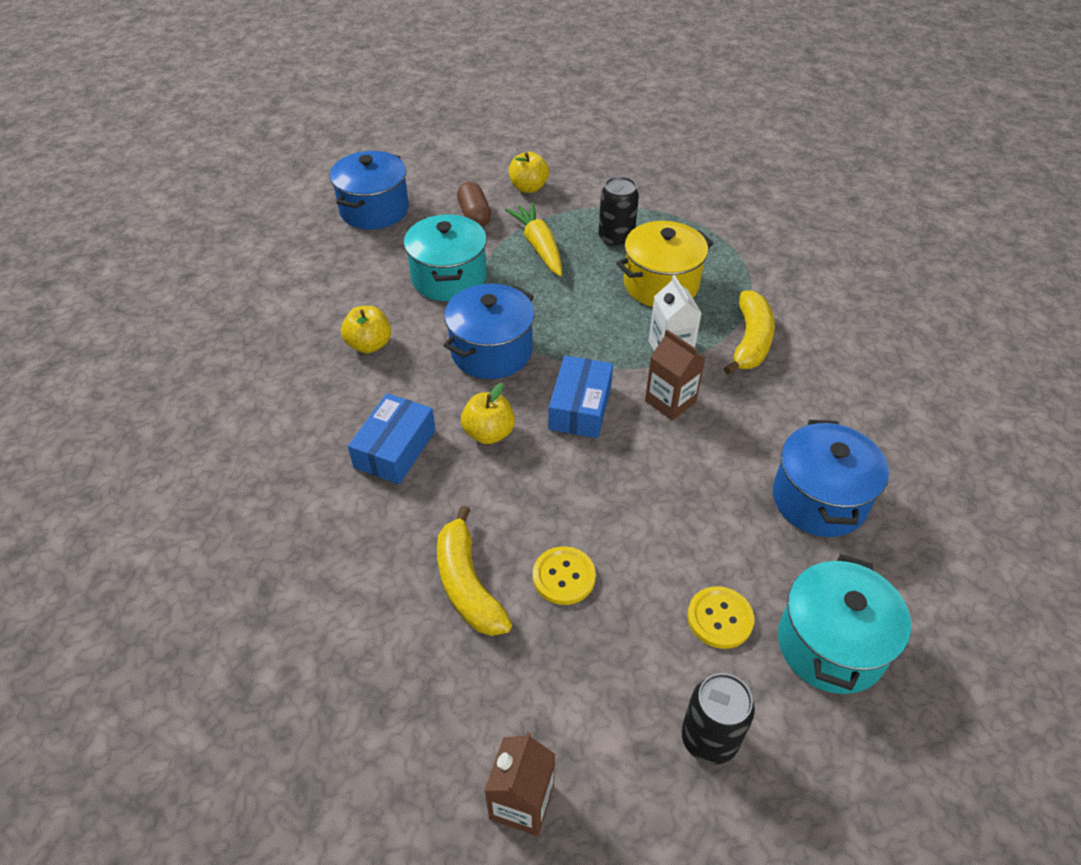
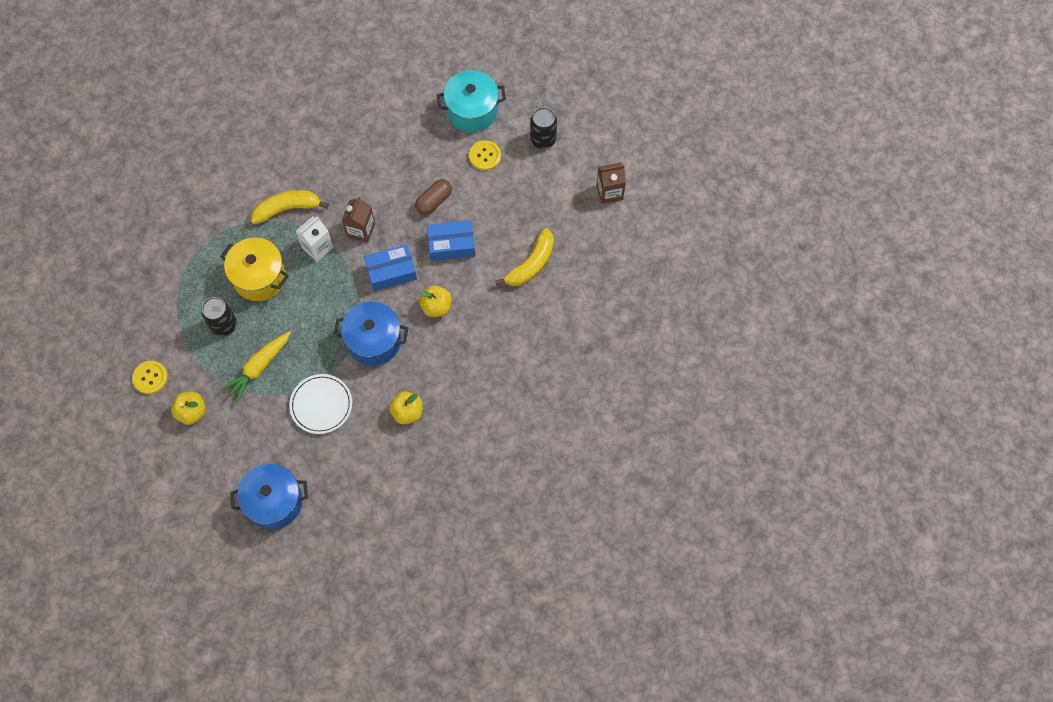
camera: 120 degrees left, 20 degrees up
(395, 449) = (474, 346): blue box -> blue box (451, 245)
(449, 278) = (321, 405): turquoise pot -> white plate
(474, 215) = (245, 429): brown capsule -> brown capsule (434, 201)
(564, 577) = (502, 227): yellow button -> yellow button (150, 378)
(819, 499) = (391, 139): blue pot -> none

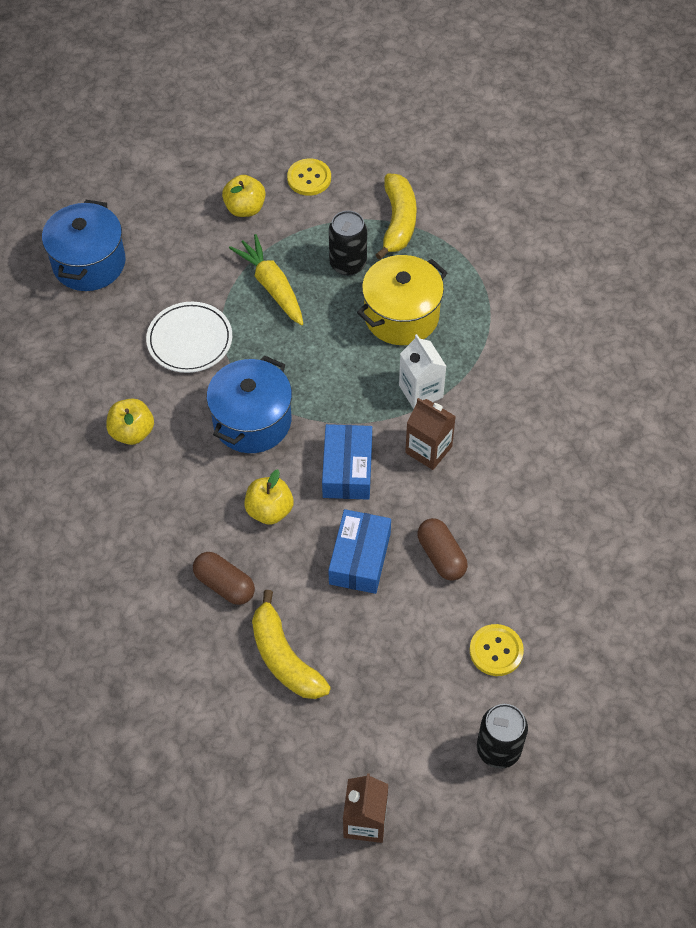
camera: 110 degrees right, 10 degrees down
(287, 209) = (495, 370): yellow banana -> yellow banana (398, 222)
(472, 111) = (585, 658): turquoise pot -> none
(497, 314) = (224, 585): none -> brown capsule

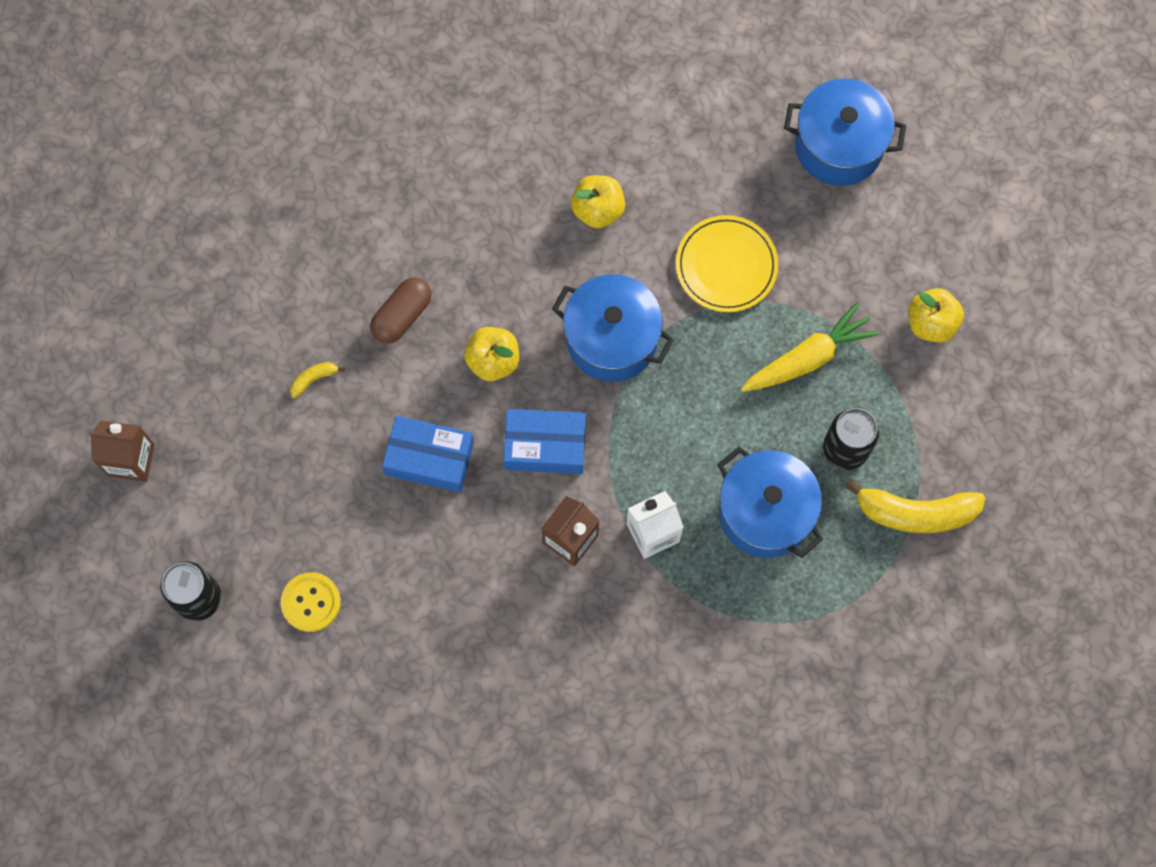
camera: 90 degrees right, 15 degrees up
(189, 340) = (726, 266): white plate -> yellow plate
(284, 658) = (314, 379): yellow banana -> yellow banana, size x0.44
(309, 178) = (984, 401): yellow button -> none
(401, 316) = (765, 513): yellow pot -> blue pot
(441, 556) = (429, 548): brown capsule -> none

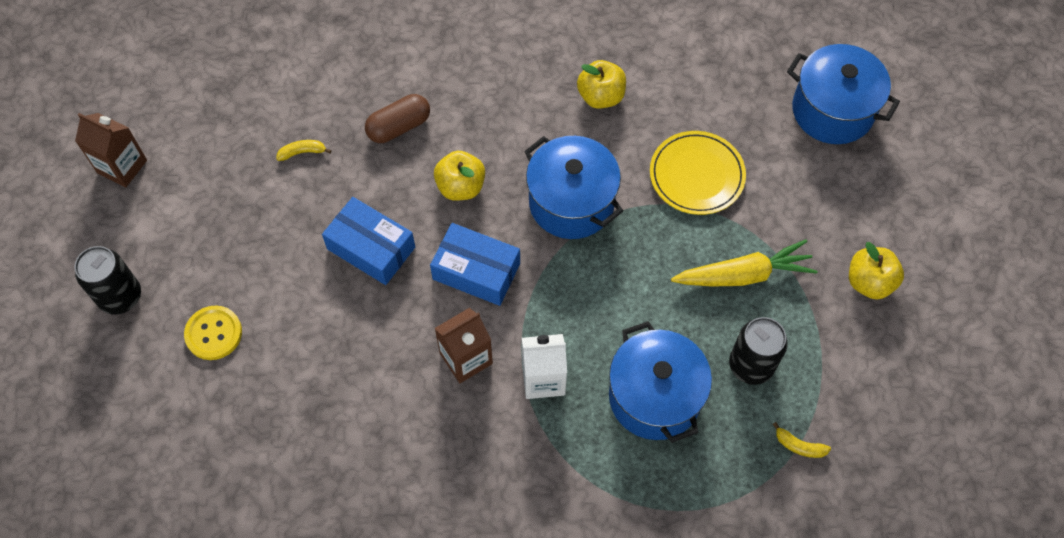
camera: 20 degrees right, 10 degrees down
(915, 513) = (799, 446): yellow banana -> yellow banana, size x0.44

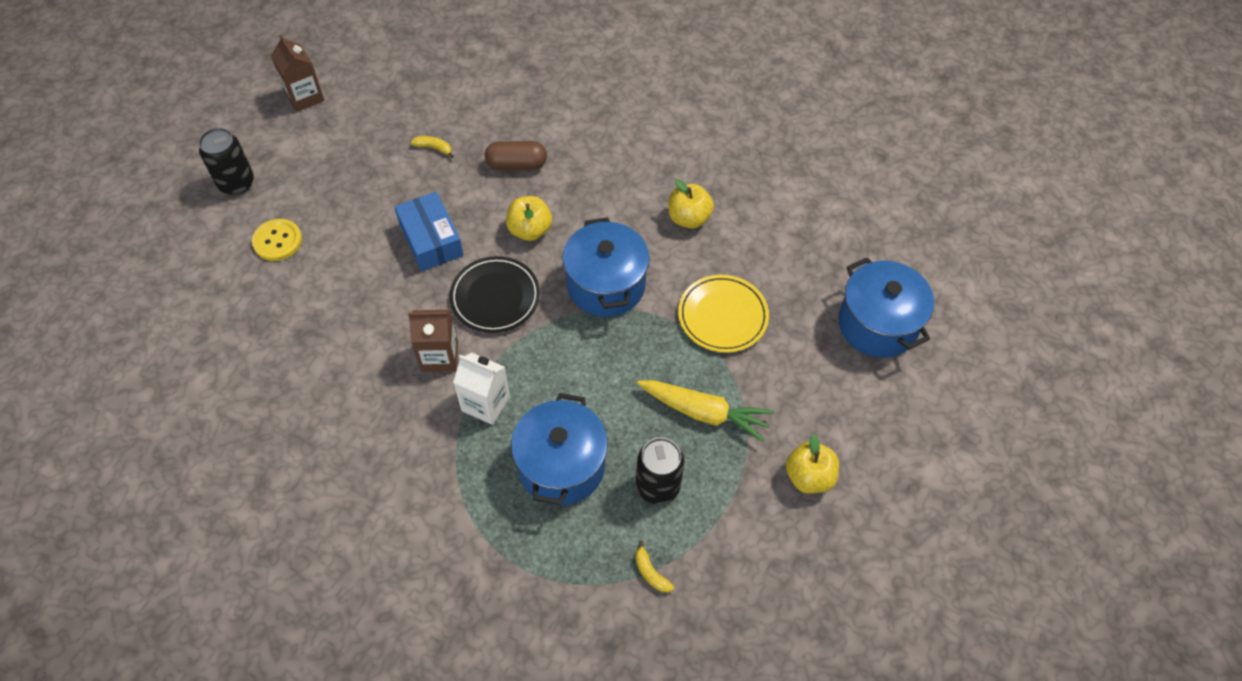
camera: 30 degrees right, 5 degrees down
(476, 271) = (495, 297): blue box -> black plate

